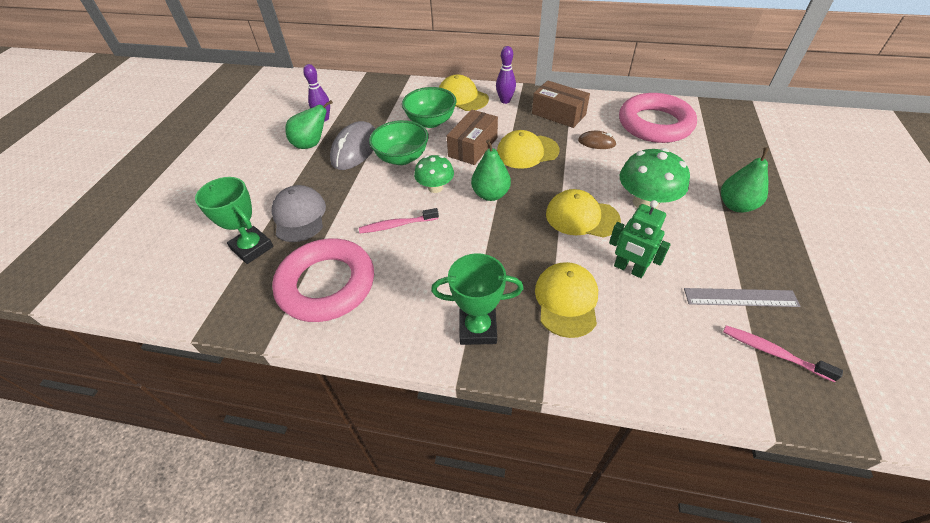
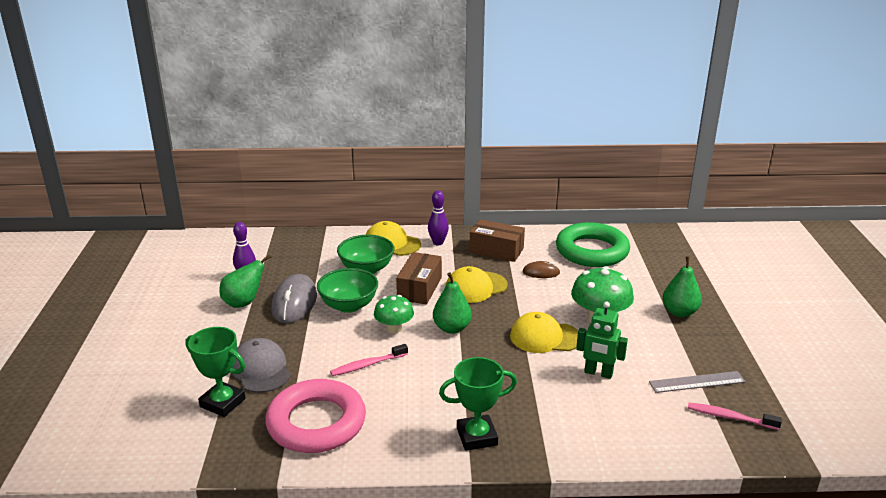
camera: 15 degrees left, 20 degrees down
(566, 300) = (550, 404): yellow cap -> none
(655, 124) = (592, 251): pink ring -> green ring

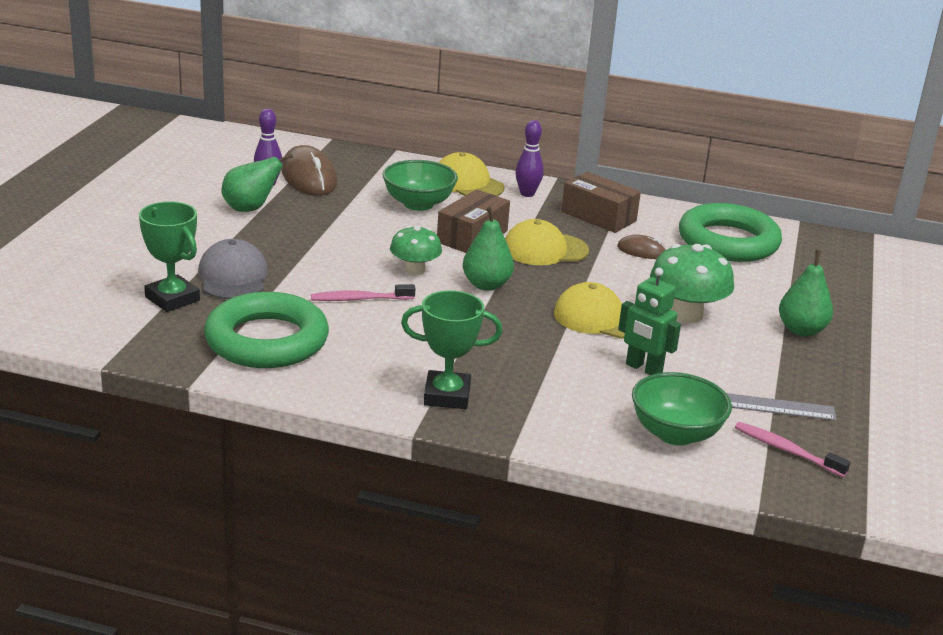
camera: 15 degrees right, 0 degrees up
(274, 264) = (309, 177): none -> brown mouse
(294, 302) = (310, 220): grey mouse -> none
(316, 423) = (267, 340): pink ring -> green ring
(349, 305) = (373, 236): green bowl -> green bowl (675, 434)

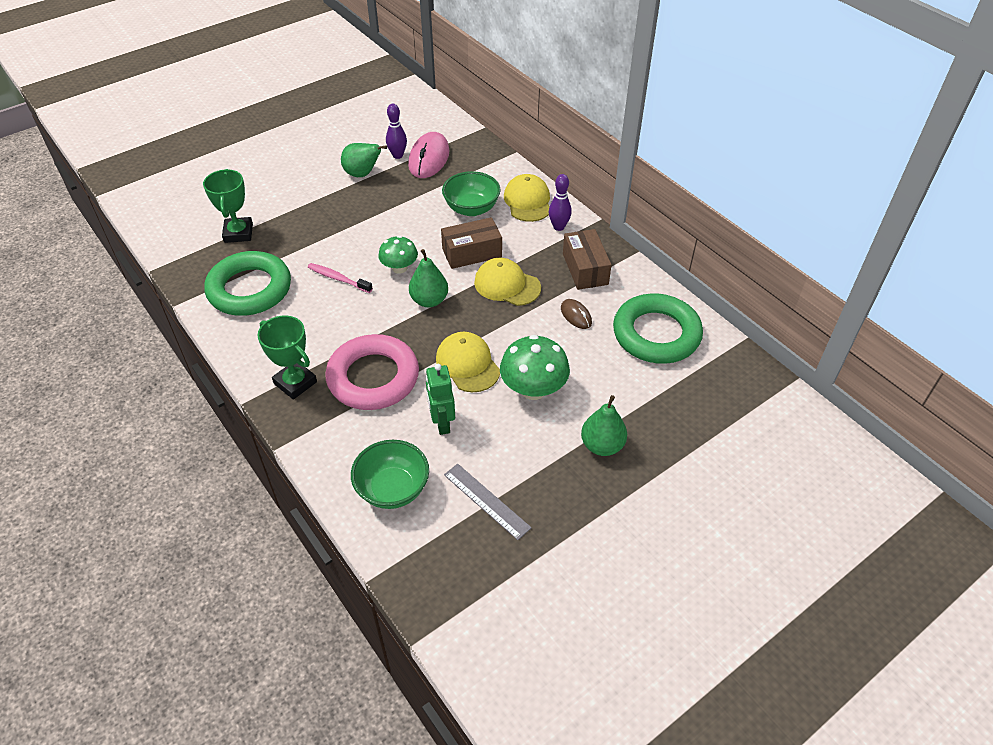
camera: 40 degrees right, 20 degrees up
(233, 277) = (289, 229): grey cap -> none
(309, 177) = (429, 159): brown mouse -> pink mouse
(523, 361) = (373, 377): none -> pink ring
(786, 450) = (448, 545): pink toothbrush -> none

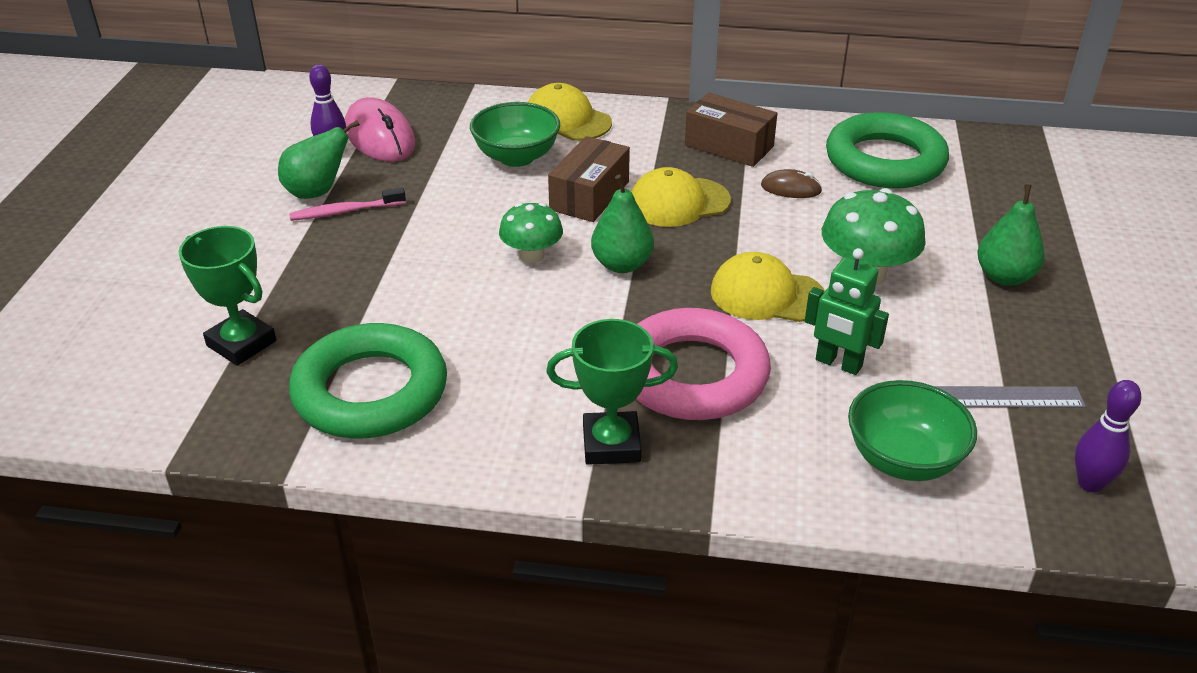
camera: 45 degrees left, 10 degrees down
(338, 278) = (474, 309): pink toothbrush -> pink toothbrush (345, 211)
(558, 227) = (639, 125): purple bowling pin -> purple bowling pin (1090, 483)

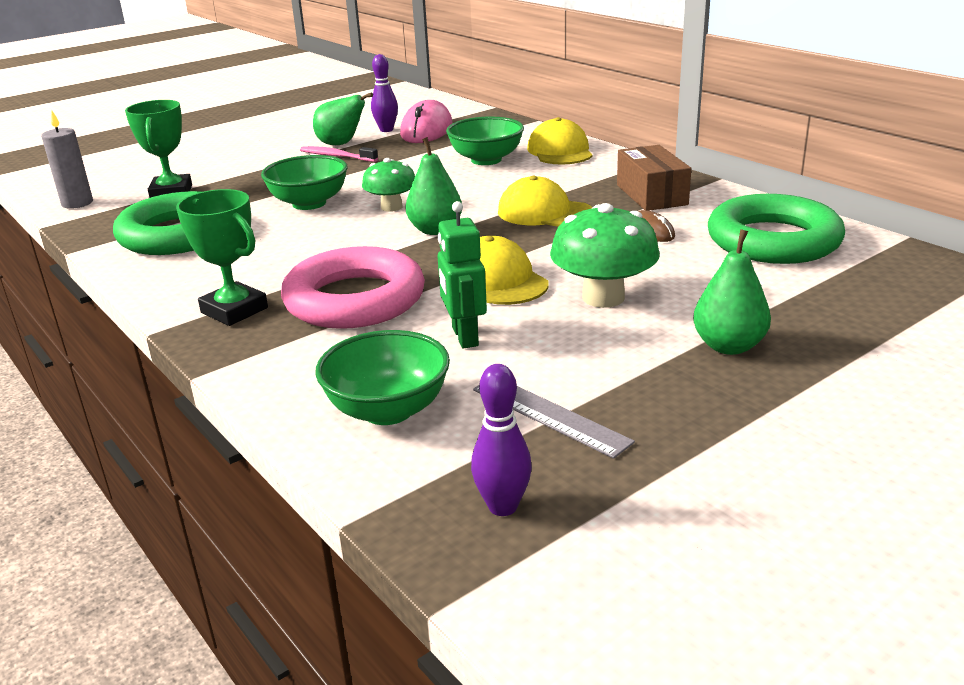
camera: 45 degrees right, 10 degrees down
(140, 413) = (77, 203): none -> grey candle
(438, 287) = (309, 203): none -> green bowl
(589, 196) = (491, 191): brown box -> none

